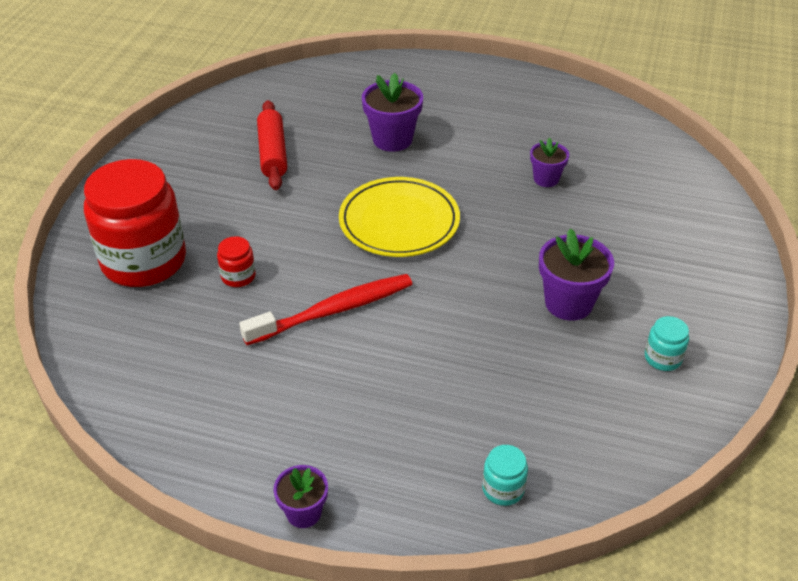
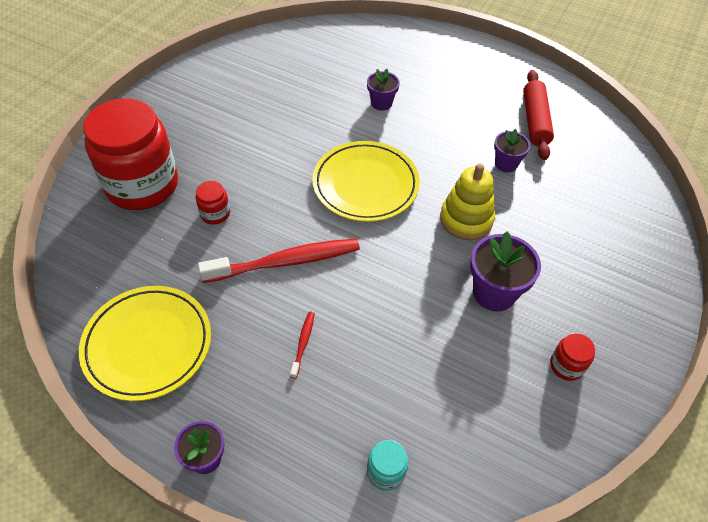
camera: 10 degrees right, 10 degrees up
(203, 416) = (148, 345): none -> yellow plate
(273, 153) = (276, 100): red rolling pin -> red rolling pin (535, 121)
(377, 385) = (303, 343): none -> red toothbrush
(392, 139) = (381, 103): purple flower pot -> purple flower pot, size x0.61
(518, 238) = (466, 219): none -> yellow stacking toy
(663, 358) = (566, 366): turquoise jar -> red jar

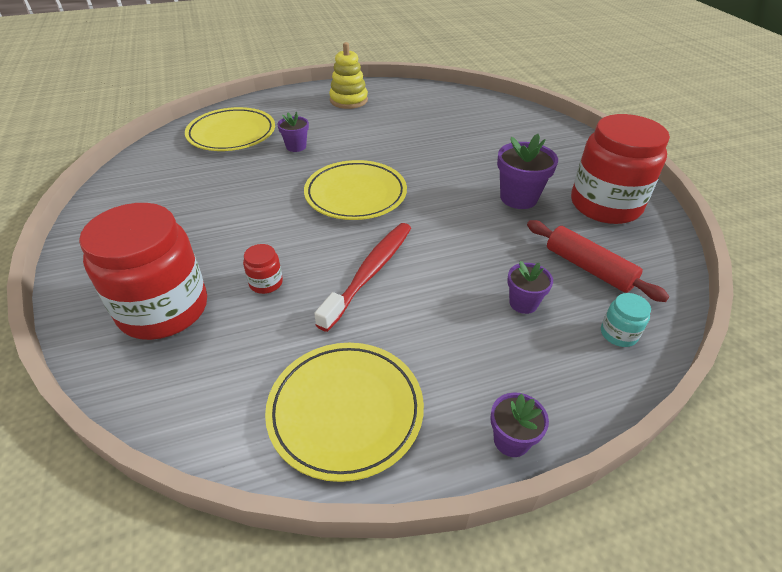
camera: 45 degrees left, 10 degrees down
(303, 343) = (458, 309): red toothbrush -> none
(350, 57) = (232, 134): none -> yellow plate
(466, 219) = (446, 173): yellow stacking toy -> yellow stacking toy (348, 100)
(506, 164) = (424, 135): purple flower pot -> purple flower pot (523, 303)
(535, 121) = (406, 107): red rolling pin -> red rolling pin (588, 268)
(566, 366) = (605, 205): red jar -> red jar, size x2.49

